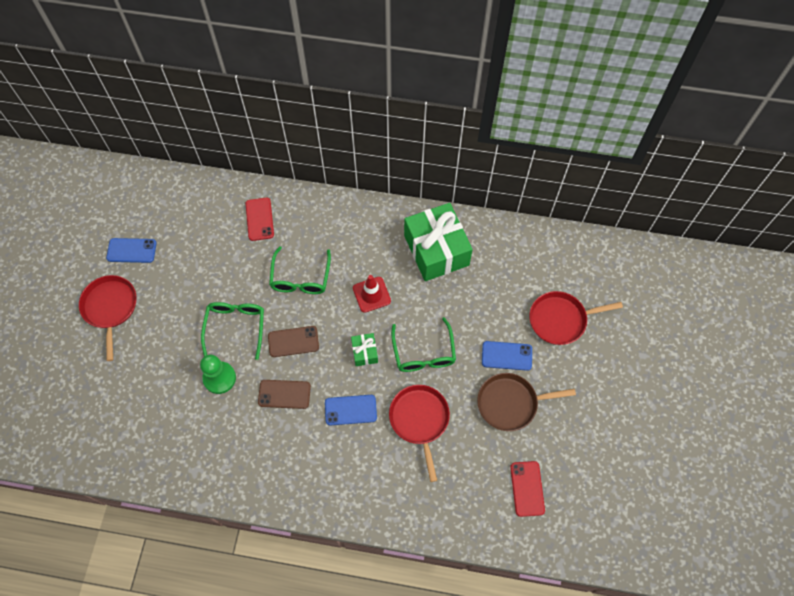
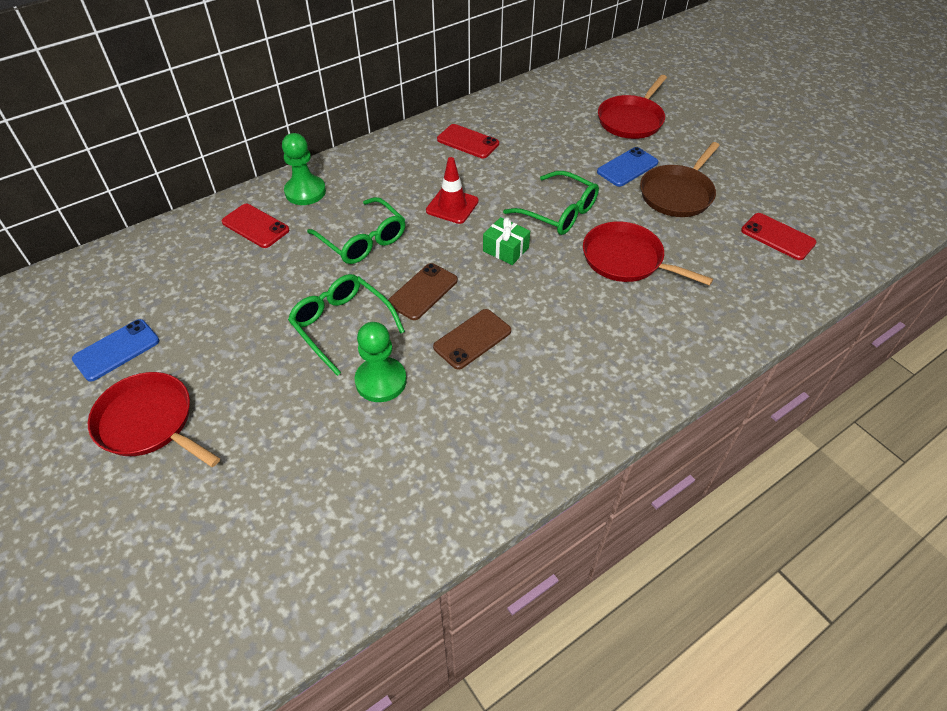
camera: 45 degrees left, 15 degrees down
(307, 214) = (305, 192): none -> green pawn
(350, 410) = (555, 300): blue phone -> none
(436, 250) = (468, 142): green gift -> red phone

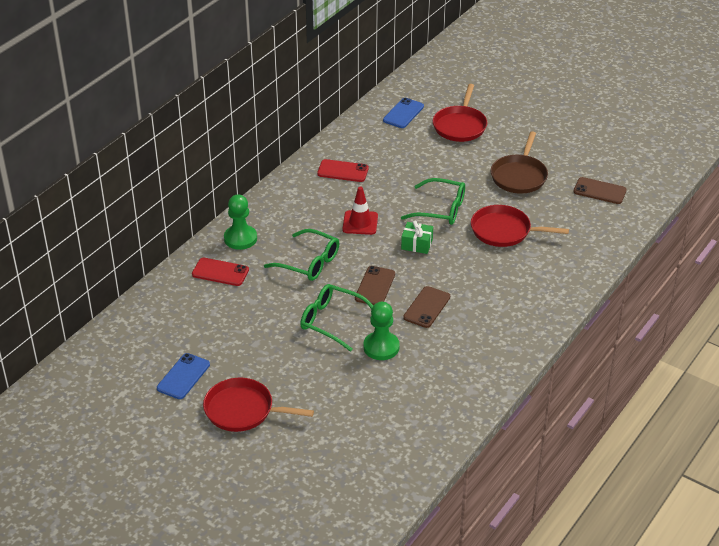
camera: 20 degrees left, 10 degrees down
(627, 167) = (474, 164): blue phone -> blue phone (403, 113)
(777, 237) = (599, 191): red phone -> brown phone

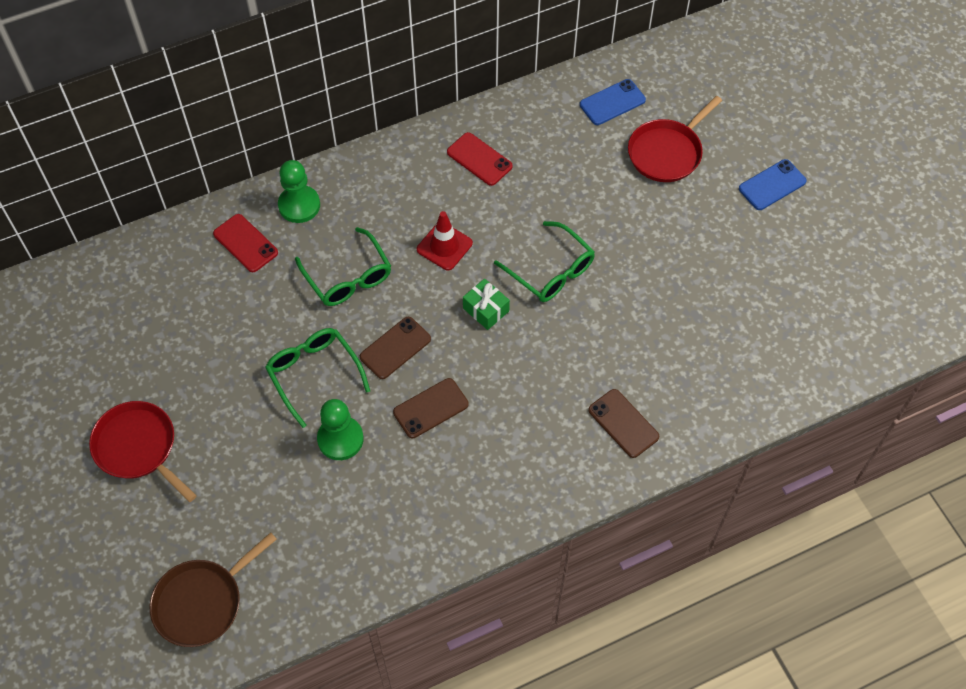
camera: 30 degrees right, 20 degrees up
(183, 376) = (111, 369): blue phone -> blue phone (772, 185)
(504, 231) = (601, 340): red pan -> none
(519, 176) = (682, 265): brown pan -> brown pan (202, 602)
(599, 191) = (765, 336): brown phone -> brown phone (623, 423)

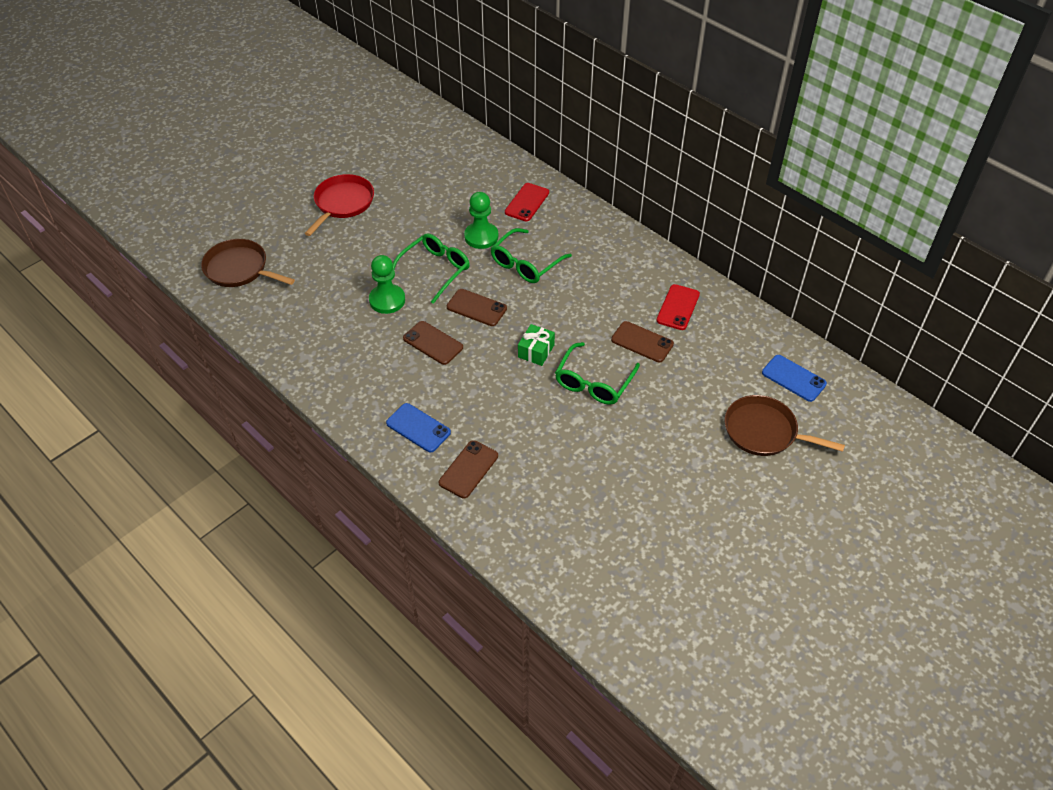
camera: 70 degrees right, 10 degrees down
(299, 205) = (574, 219): green pawn -> green pawn (481, 237)
(444, 246) = (582, 310): red traffic cone -> none
(514, 208) = (642, 342): none -> brown phone
(667, 152) = (764, 431): red pan -> brown pan
(772, 185) = (777, 523): blue phone -> blue phone (418, 428)

